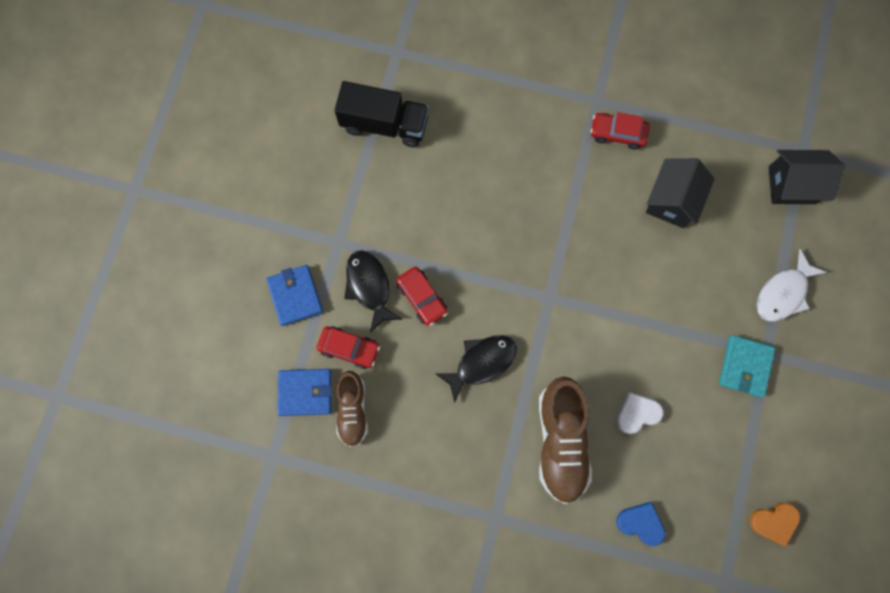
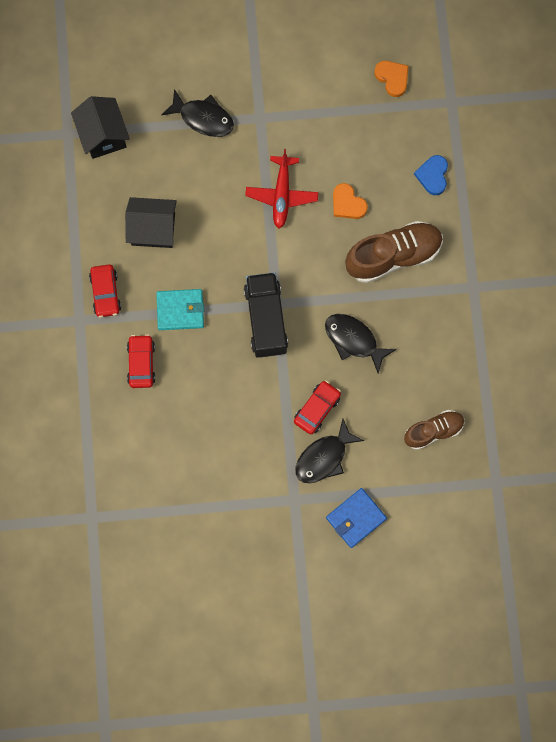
camera: 110 degrees left, 0 degrees up
(305, 392) = (434, 476): blue wallet -> none
(349, 348) = (383, 454): red car -> red car (141, 363)
(384, 124) = (169, 501): black truck -> black truck (266, 320)
(637, 413) = (347, 204): white heart -> orange heart
(669, 345) = (281, 195): none -> red plane
(745, 366) = (277, 131): turquoise wallet -> turquoise wallet (180, 310)
(783, 293) = (203, 118): white fish -> black fish

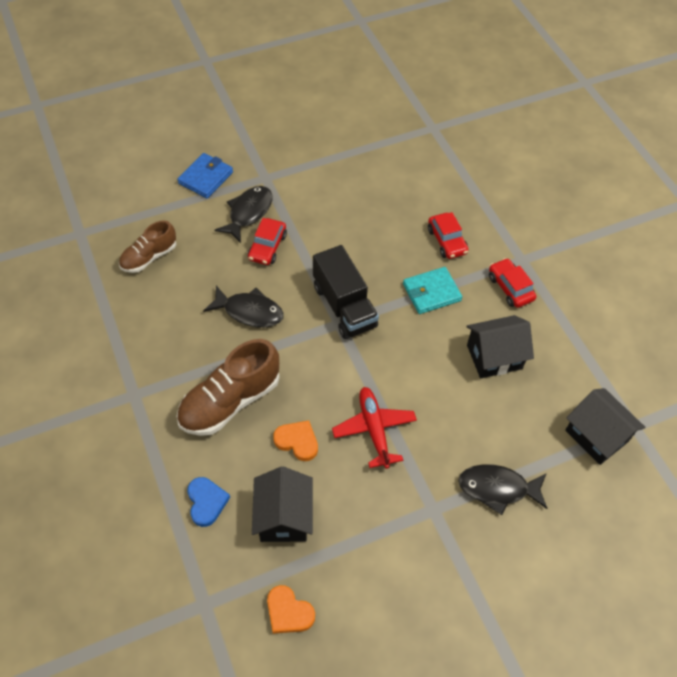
camera: 160 degrees right, 20 degrees down
(376, 146) = (284, 517): none -> black house

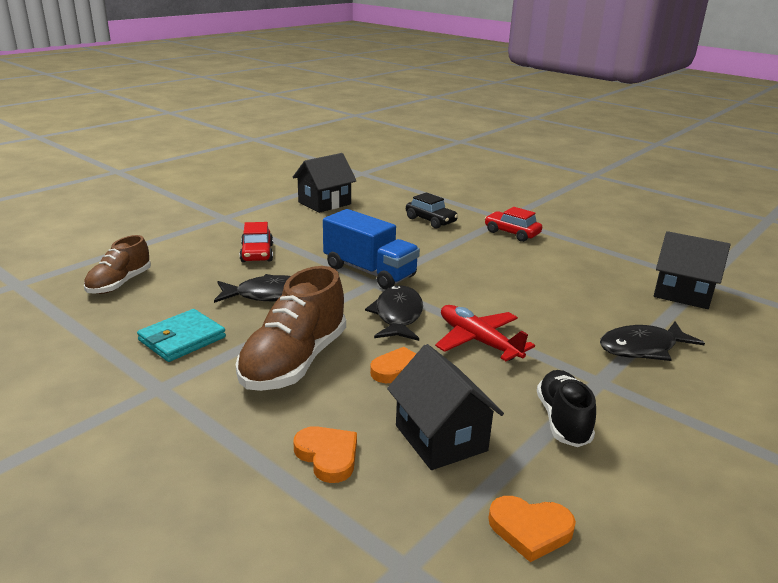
camera: 25 degrees left, 30 degrees down
(206, 178) = (158, 227): blue wallet -> none
(206, 502) = (328, 456): blue heart -> orange heart
(248, 213) = (220, 238): black fish -> black fish (398, 316)
(344, 306) = (369, 272): black truck -> blue truck
(375, 536) = (563, 420): none -> black shoe
(431, 292) = (446, 248): turquoise wallet -> turquoise wallet (182, 339)
(447, 241) = (430, 220): red car -> black car
(494, 357) = (542, 270): black house -> black house (324, 203)

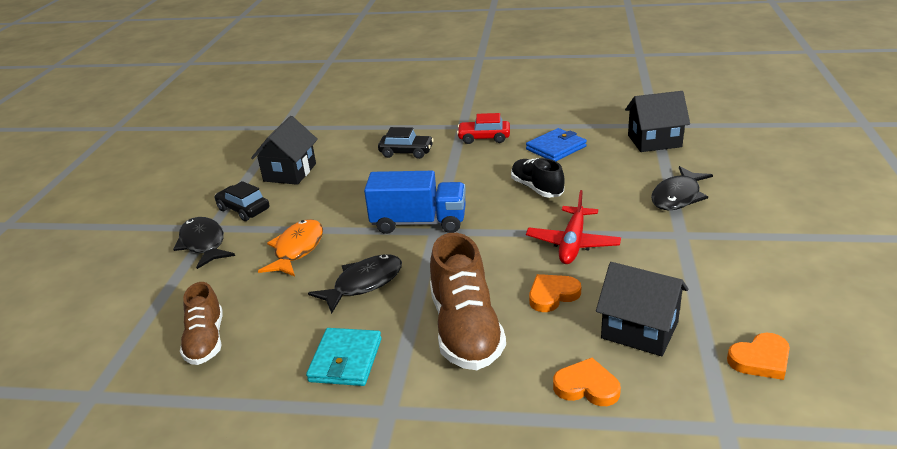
camera: 30 degrees left, 5 degrees up
(257, 253) = (297, 249): red car -> orange fish
(260, 214) = (243, 209): none -> black car
(398, 316) = (491, 251): black fish -> black fish (203, 244)
(478, 341) = (572, 243): red plane -> red plane turned 90 degrees counterclockwise
(563, 420) = (693, 275): black shoe -> black shoe (537, 188)
(569, 263) = (556, 148): none -> blue wallet

